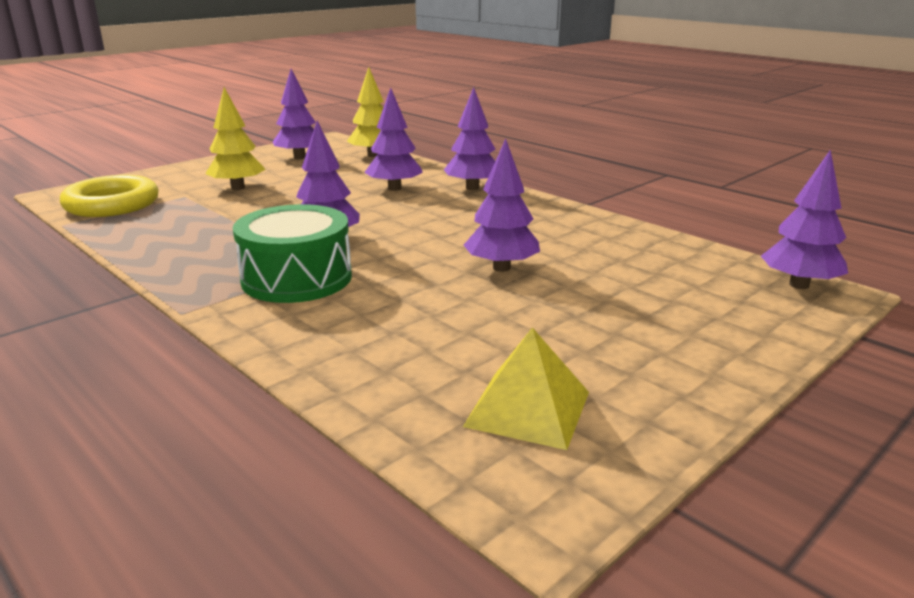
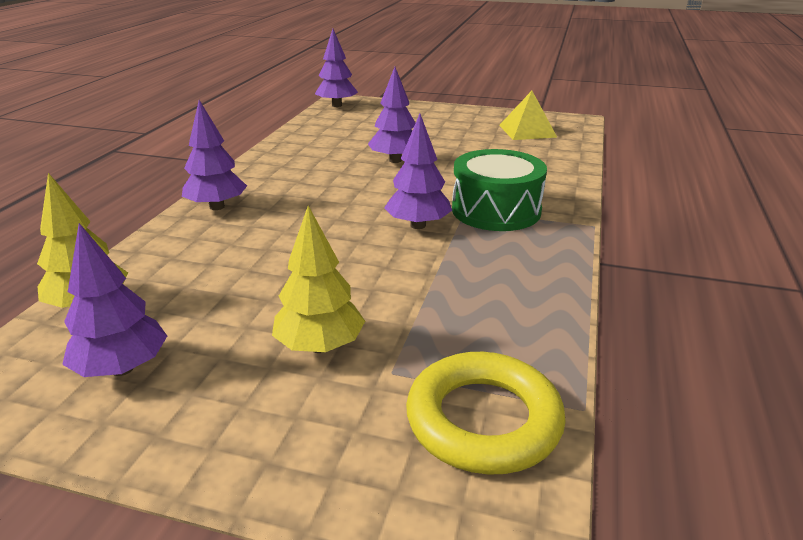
camera: 120 degrees left, 5 degrees up
(394, 188) = (245, 242): purple tree -> none

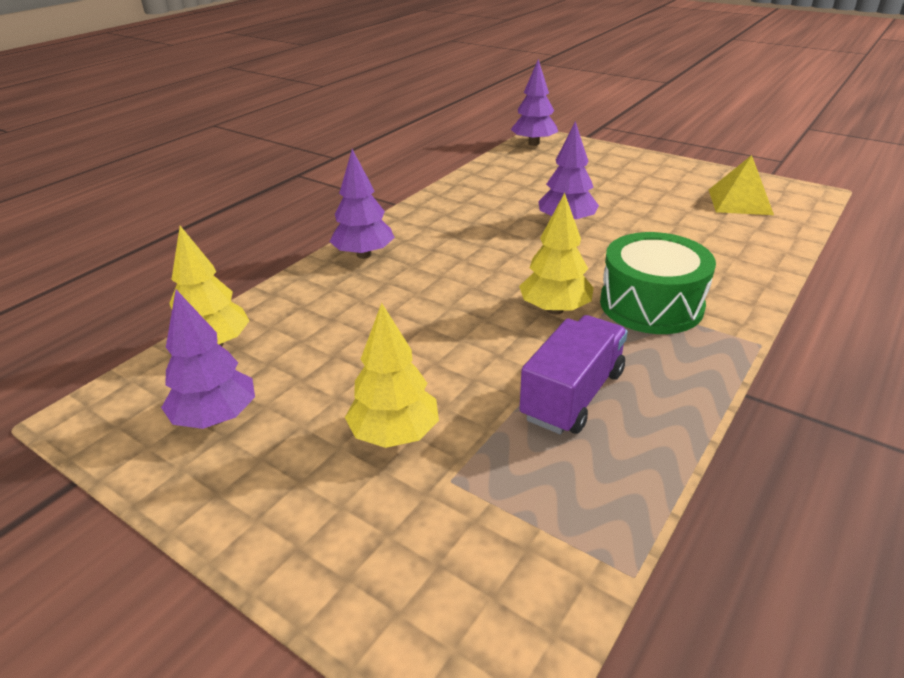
camera: 20 degrees right, 5 degrees up
(418, 225) = (555, 309): purple tree -> yellow tree
(466, 286) = (572, 395): none -> purple truck
(483, 420) = (518, 559): yellow ring -> none

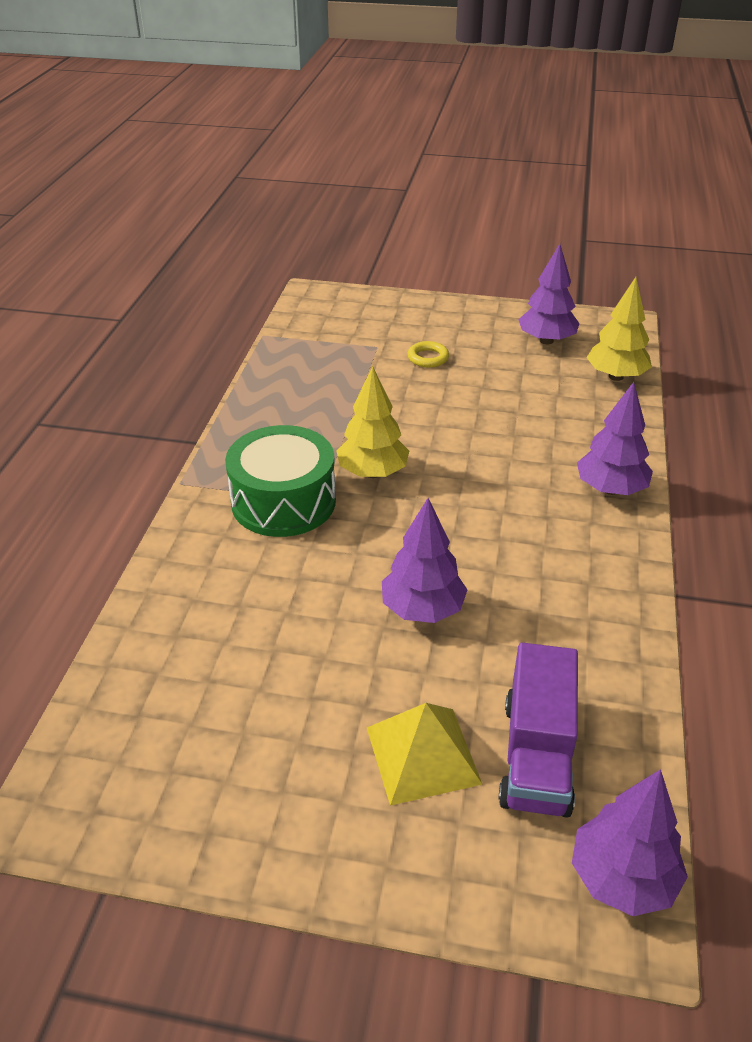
camera: 155 degrees right, 5 degrees up
(395, 434) = (428, 358): yellow tree -> yellow ring
(572, 395) = (326, 406): purple truck -> purple truck (536, 755)
(740, 202) = (176, 745): yellow pyramid -> yellow pyramid (423, 755)

